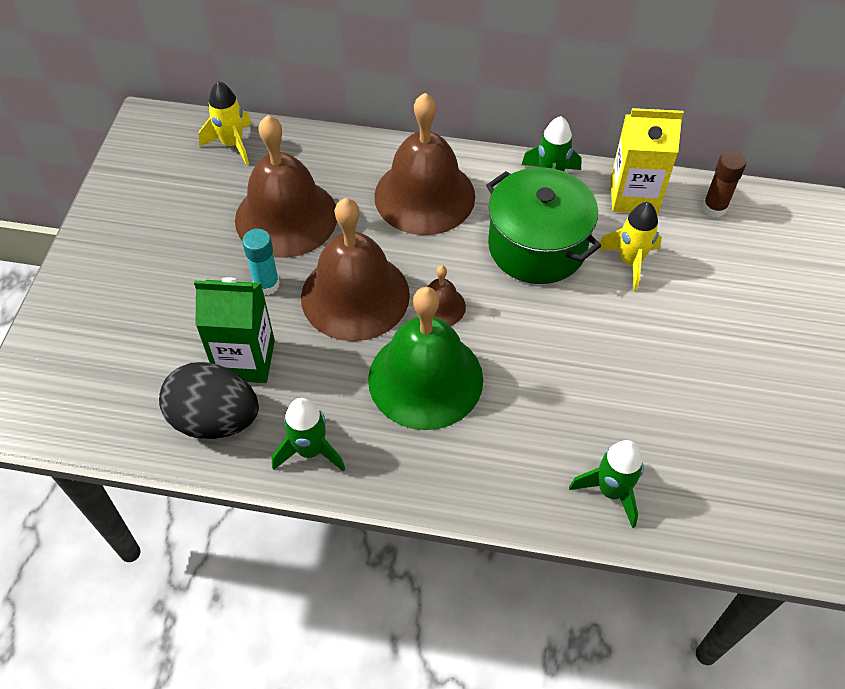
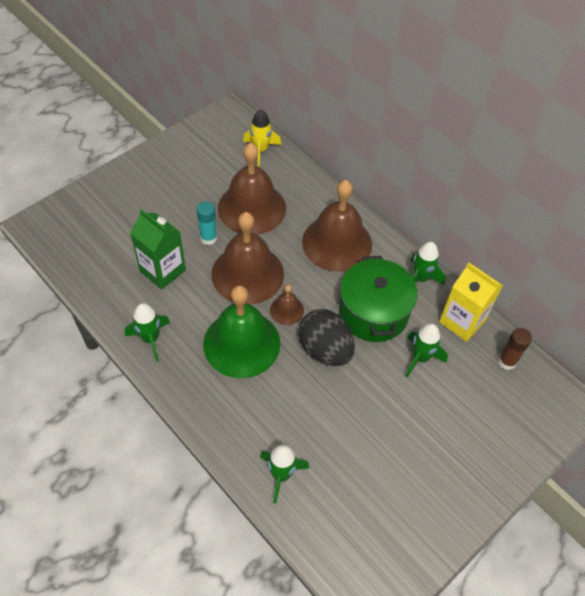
camera: 35 degrees right, 0 degrees up
(215, 419) = (121, 291): black egg -> black egg (325, 350)
(630, 262) = (420, 358): yellow rocket -> green rocket

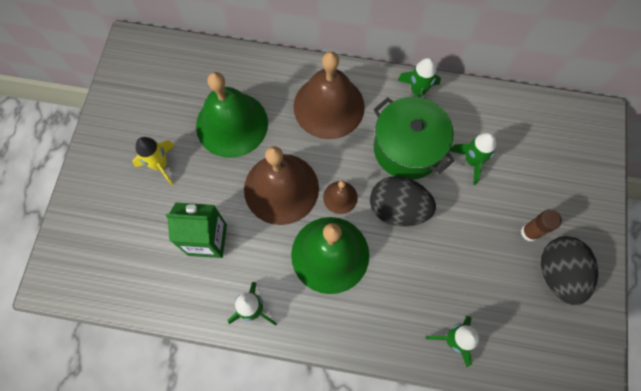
camera: 35 degrees left, 15 degrees up
(208, 238) = (220, 180): turquoise glue stick -> none
(251, 208) = (232, 124): brown bell -> green bell
(261, 150) = (192, 62): yellow rocket -> yellow rocket (160, 165)
(418, 494) = (558, 273): none -> black egg
(462, 321) = (476, 106): yellow carton -> none
(507, 361) = (532, 116): brown glue stick -> brown glue stick (529, 232)

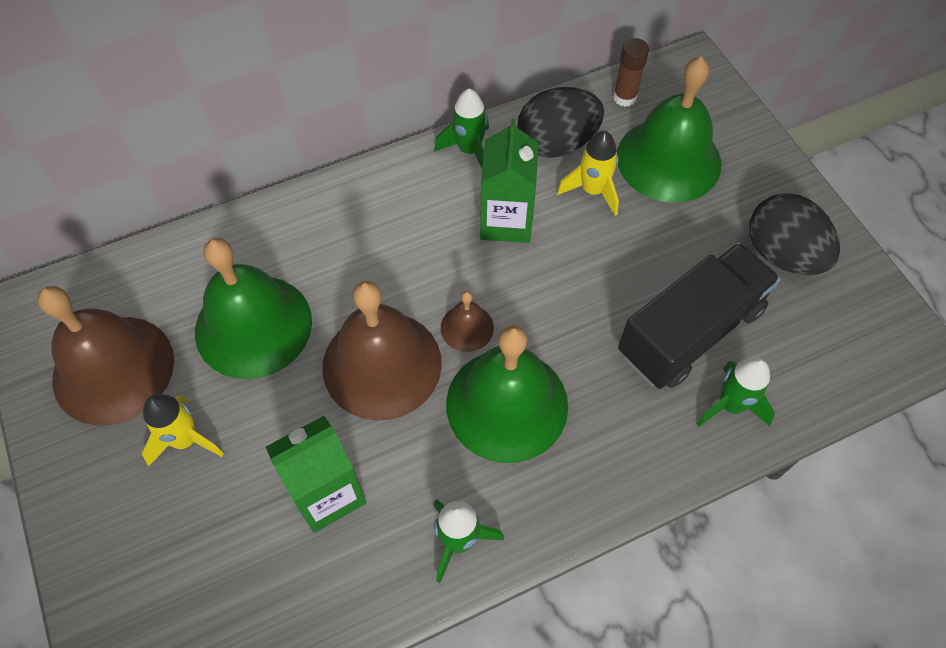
camera: 35 degrees left, 10 degrees down
(329, 106) = (370, 229): brown bell -> brown bell (113, 369)
(398, 209) = (549, 297): black egg -> black egg (557, 143)
(407, 148) = (506, 221): green pot -> green carton
(463, 282) = (690, 332): none -> black truck
(472, 161) = (592, 190): green rocket -> yellow rocket
(529, 232) = (717, 229): brown glue stick -> brown glue stick (624, 97)
(534, 170) = (668, 160): none -> green bell

